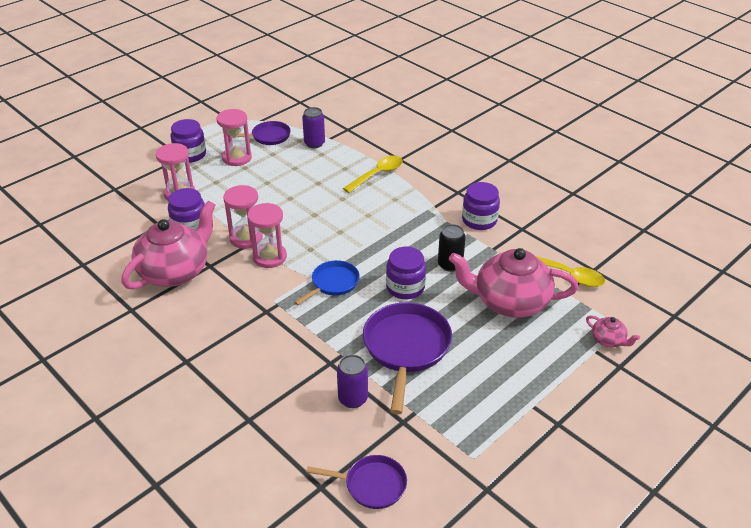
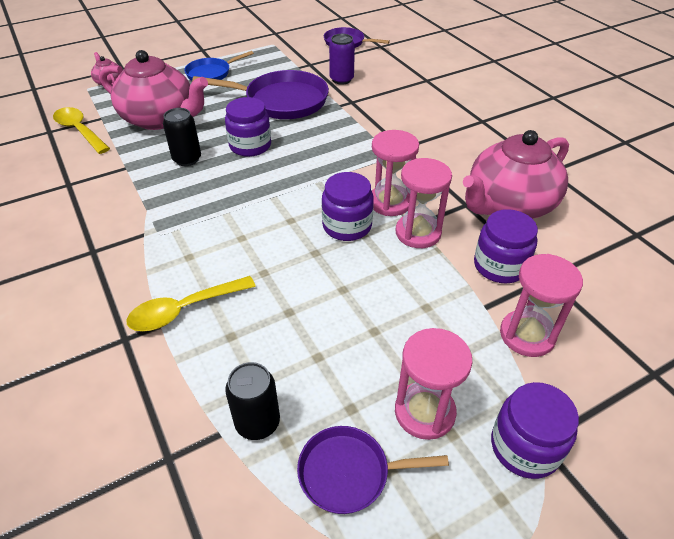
camera: 165 degrees left, 5 degrees up
(314, 143) = (257, 422): purple can -> black can
(333, 283) = (324, 161): blue pan -> blue pan (211, 73)
(406, 348) = (281, 101): purple pan -> purple pan turned 105 degrees counterclockwise
(479, 220) = (106, 203): purple jar -> purple jar (347, 226)

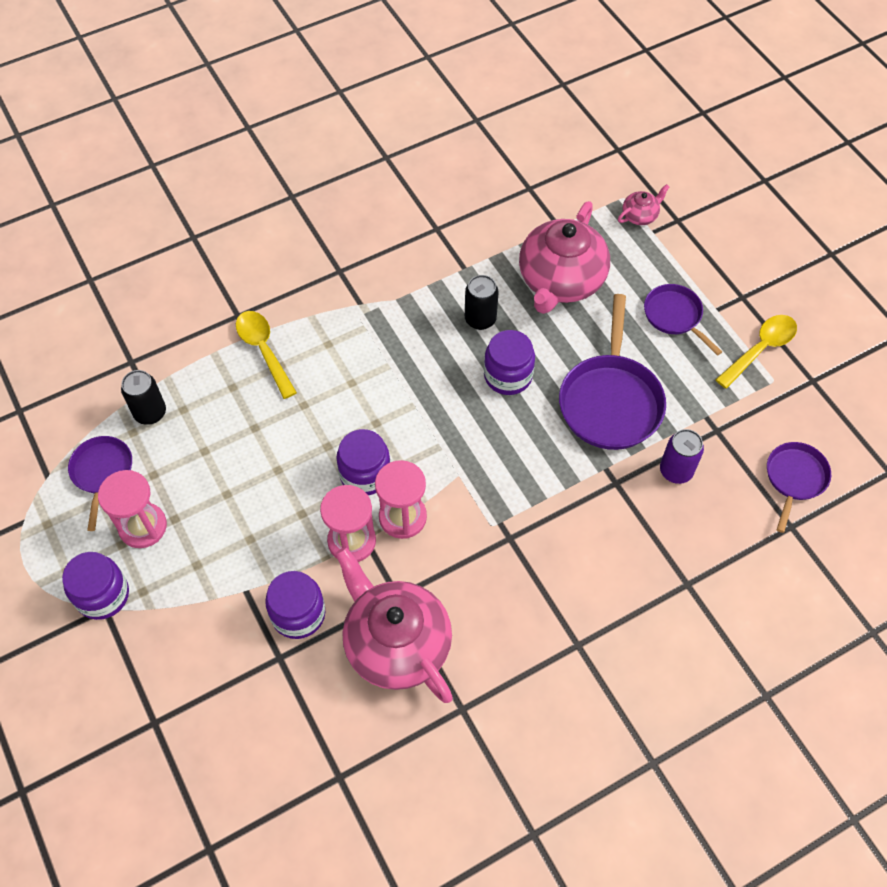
camera: 90 degrees right, 15 degrees up
(79, 131) = (531, 214): yellow spoon -> yellow spoon (760, 349)
(211, 73) = (675, 316): blue pan -> purple pan
(527, 335) = (208, 621): pink hourglass -> none

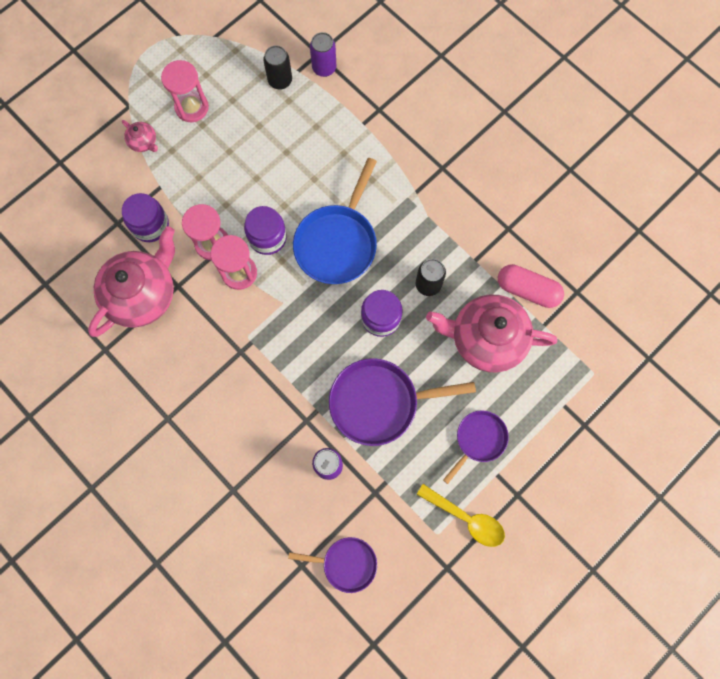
camera: 75 degrees right, 15 degrees up
(102, 473) = (225, 68): purple pan -> none
(103, 595) = (137, 101): purple jar -> none
(155, 360) = (324, 68): none -> purple can
(264, 350) = (353, 137): yellow spoon -> none
(397, 398) = (337, 242): none -> blue pan
(514, 230) = (527, 290): none -> pink capsule
(640, 215) = (578, 391): pink teapot -> pink teapot (143, 142)

